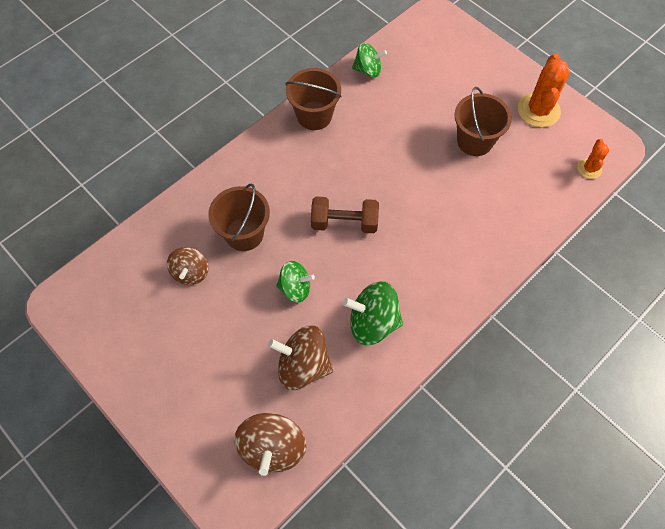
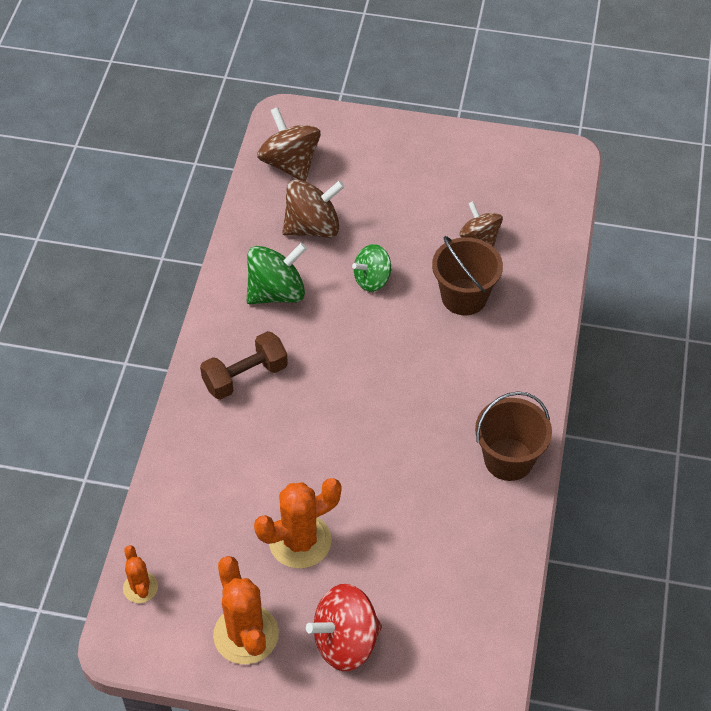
camera: 145 degrees right, 10 degrees down
(344, 223) = (375, 363): brown dumbbell -> brown dumbbell (245, 376)
(368, 70) = (498, 559): green spinning top -> none
(474, 141) = (300, 541): brown bucket -> orange cactus
(484, 78) = (345, 641): none -> red spinning top

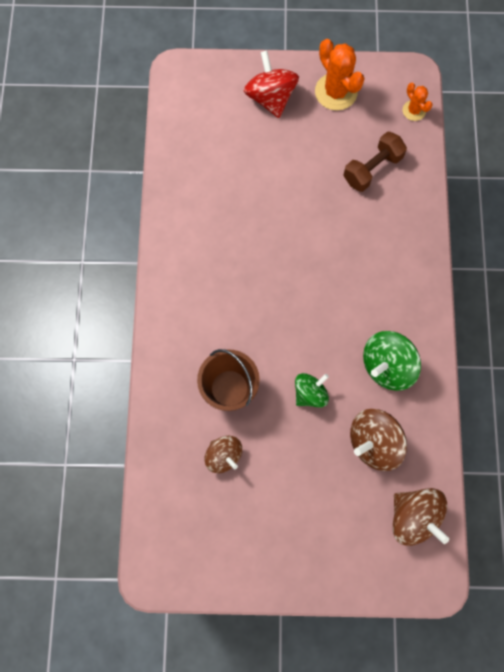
camera: 170 degrees right, 20 degrees up
(245, 376) = (390, 281): brown dumbbell -> brown dumbbell (372, 169)
(300, 541) = (316, 158): orange cactus -> none
(345, 641) = (270, 98): red spinning top -> red spinning top turned 75 degrees counterclockwise
(508, 459) = (177, 244): brown bucket -> none

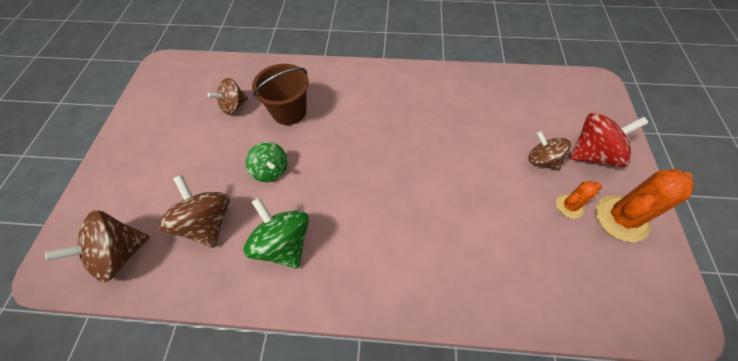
camera: 95 degrees right, 15 degrees down
(281, 141) = (542, 160): none -> brown spinning top
(372, 169) = (525, 250): brown dumbbell -> none
(414, 110) = (624, 313): orange cactus -> orange cactus (569, 206)

